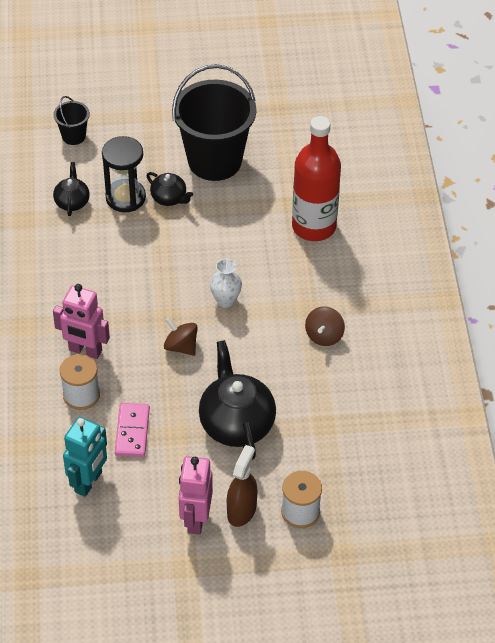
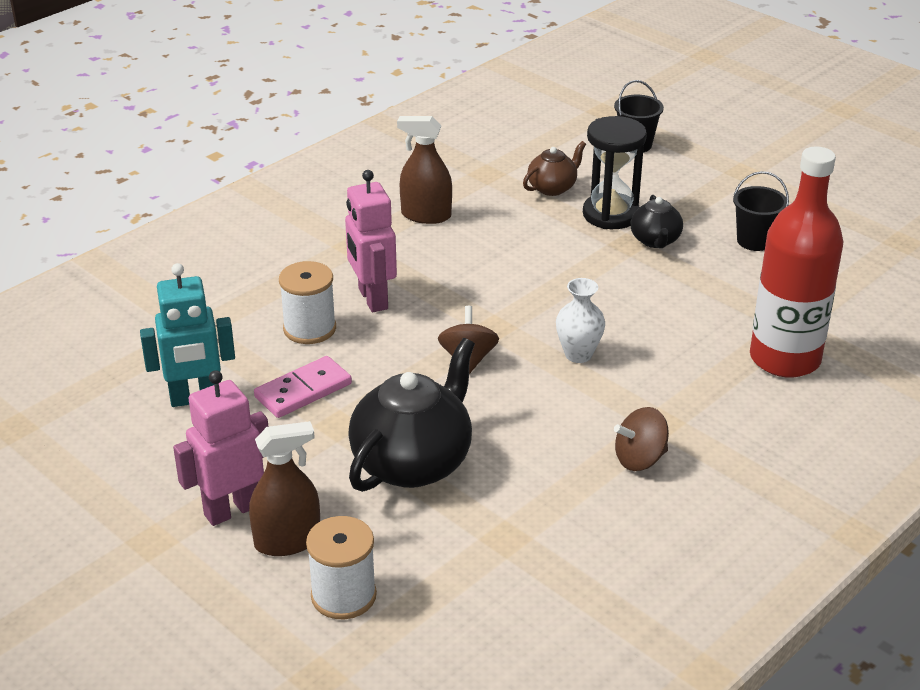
camera: 50 degrees right, 15 degrees down
(33, 274) = (426, 215): none -> brown spray bottle
(72, 202) = (552, 188): black teapot -> brown teapot
(214, 161) = (754, 241): black bucket -> black bucket, size x0.44

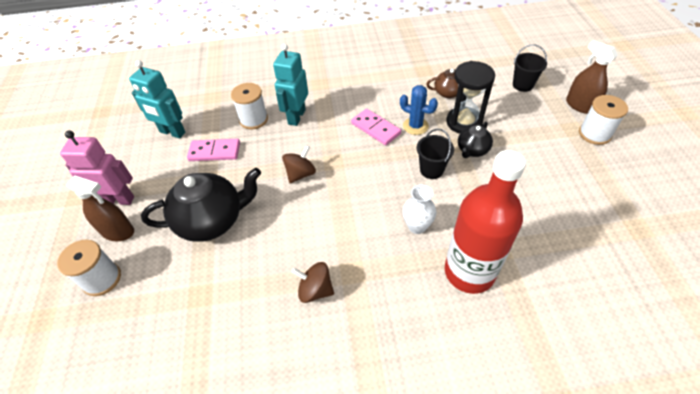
camera: 40 degrees right, 15 degrees up
(372, 299) = (296, 117): pink robot -> turquoise robot
(426, 215) = (369, 82): brown spray bottle -> brown spray bottle (580, 105)
(505, 267) = (375, 128): none -> pink domino
(554, 243) = (415, 126): none -> blue cactus
(578, 354) = (355, 201): white vase -> white vase (417, 226)
(754, 241) = (533, 178): black bucket -> black bucket (431, 170)
(772, 168) = (594, 134): none -> white spool

